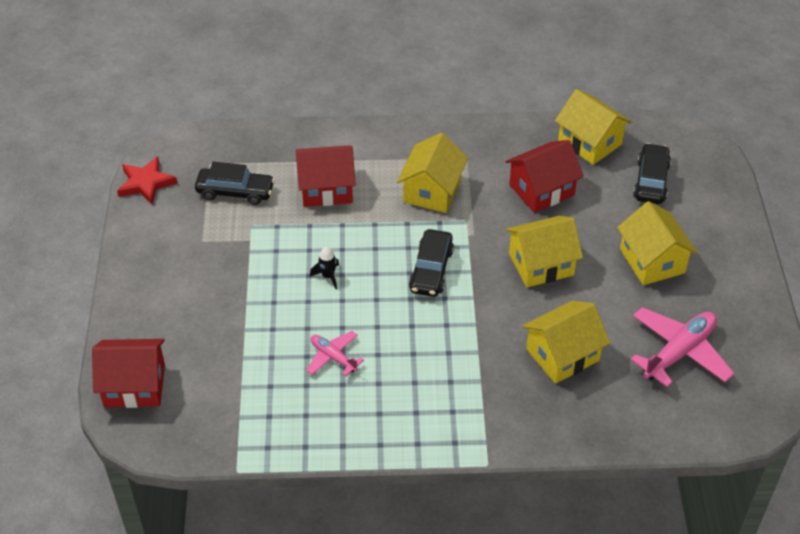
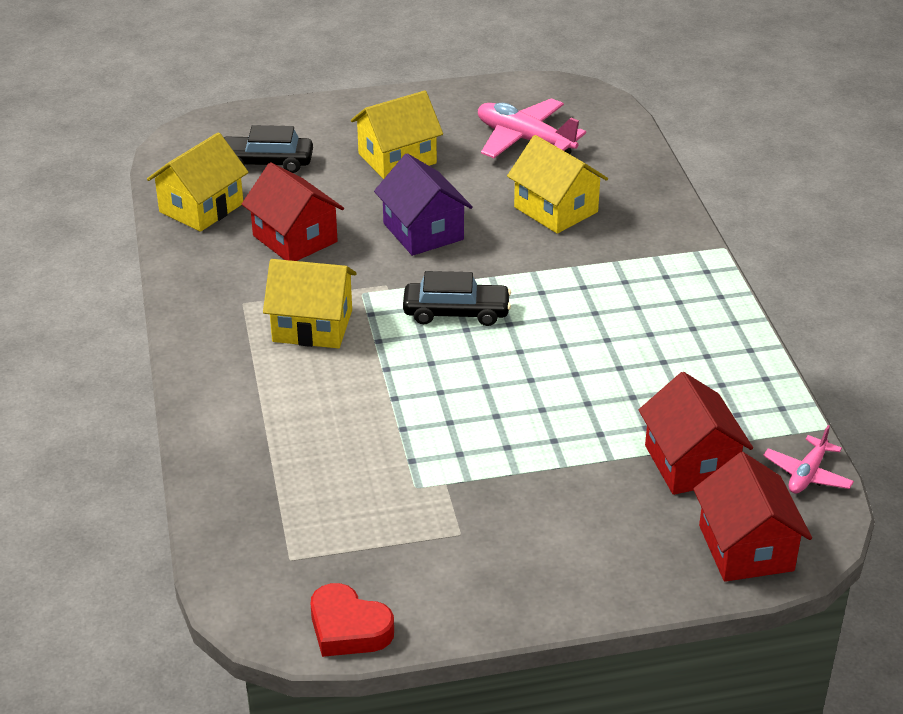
camera: 100 degrees left, 10 degrees down
(146, 183) = (348, 628): red star -> red heart
(235, 192) = (349, 517): black car -> none
(326, 189) = (325, 423): red house -> red house (690, 463)
(328, 276) = (492, 398): black rocket -> none
(333, 357) = (625, 375): pink plane -> pink plane (807, 474)
(541, 264) = (423, 231): yellow house -> purple house

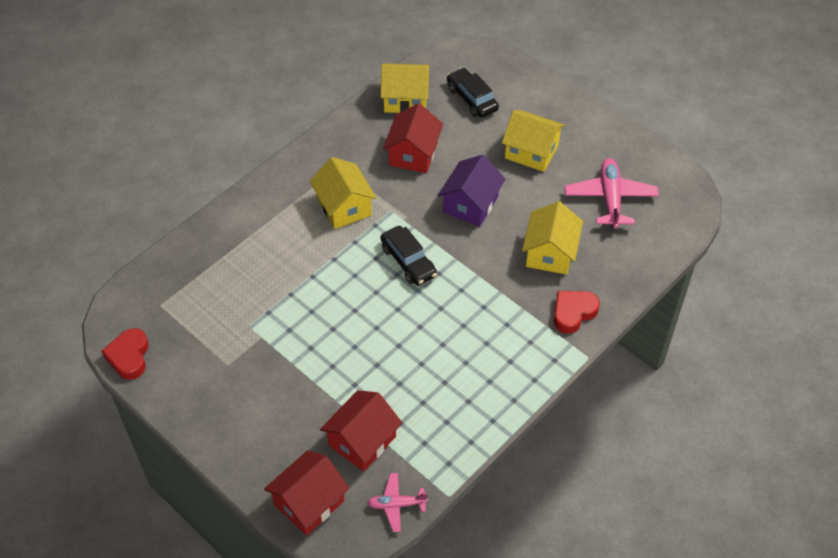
camera: 55 degrees right, 15 degrees up
(655, 231) = (573, 313): none -> red heart

